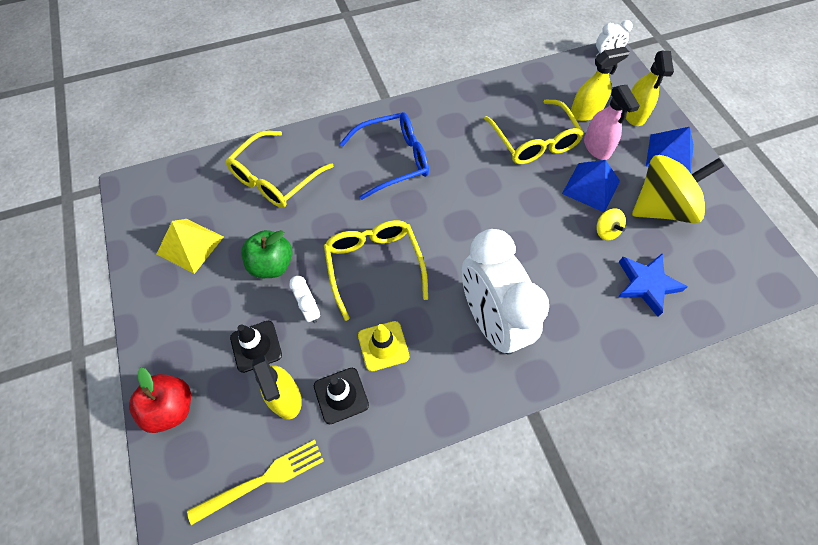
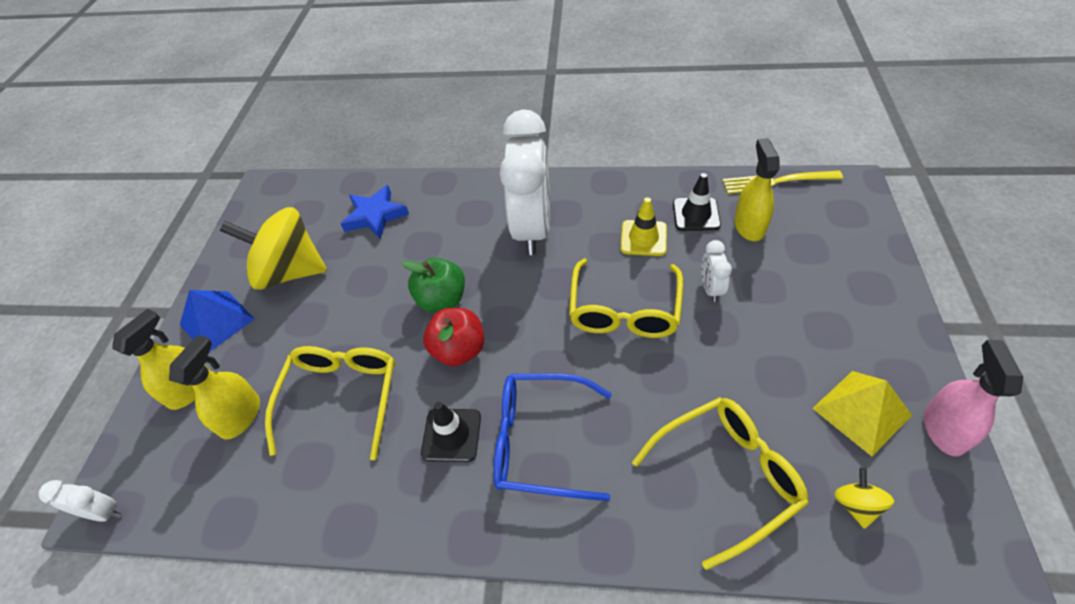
camera: 150 degrees left, 10 degrees down
(171, 408) = (866, 247): red apple -> red apple (459, 350)
(256, 346) = (775, 273): black traffic cone -> black traffic cone (451, 435)
(272, 265) = (747, 349): green apple -> green apple (442, 300)
(585, 112) = (241, 416): yellow spray bottle -> yellow spray bottle turned 105 degrees clockwise
(591, 187) = (333, 316): blue pyramid -> none
(597, 147) = (279, 361): pink spray bottle -> pink spray bottle (943, 429)
(606, 231) = (364, 267): yellow spinning top -> yellow spinning top (856, 505)

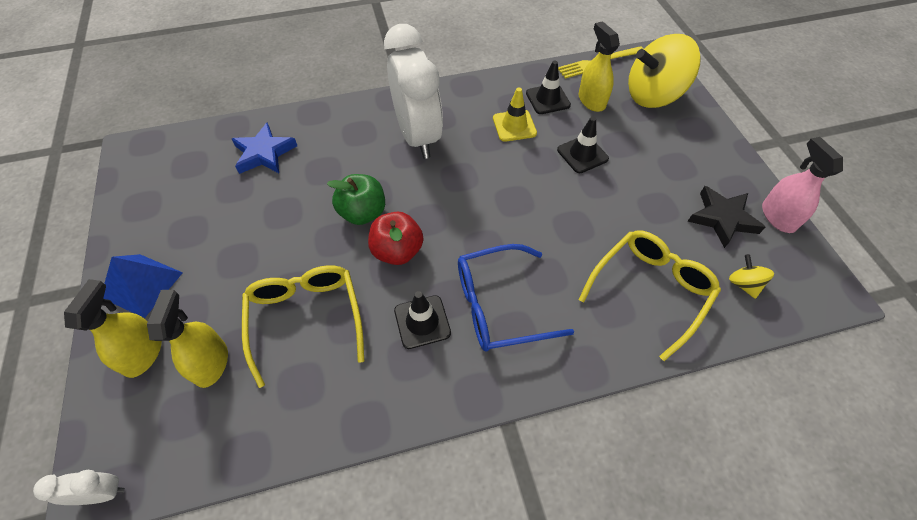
camera: 25 degrees left, 5 degrees up
(290, 271) = (200, 221): yellow spinning top -> yellow spinning top (653, 95)
(624, 311) = (523, 186): yellow glasses -> none
(710, 288) = (582, 154): white clock -> black traffic cone
(861, 411) = (722, 218): yellow pyramid -> black star

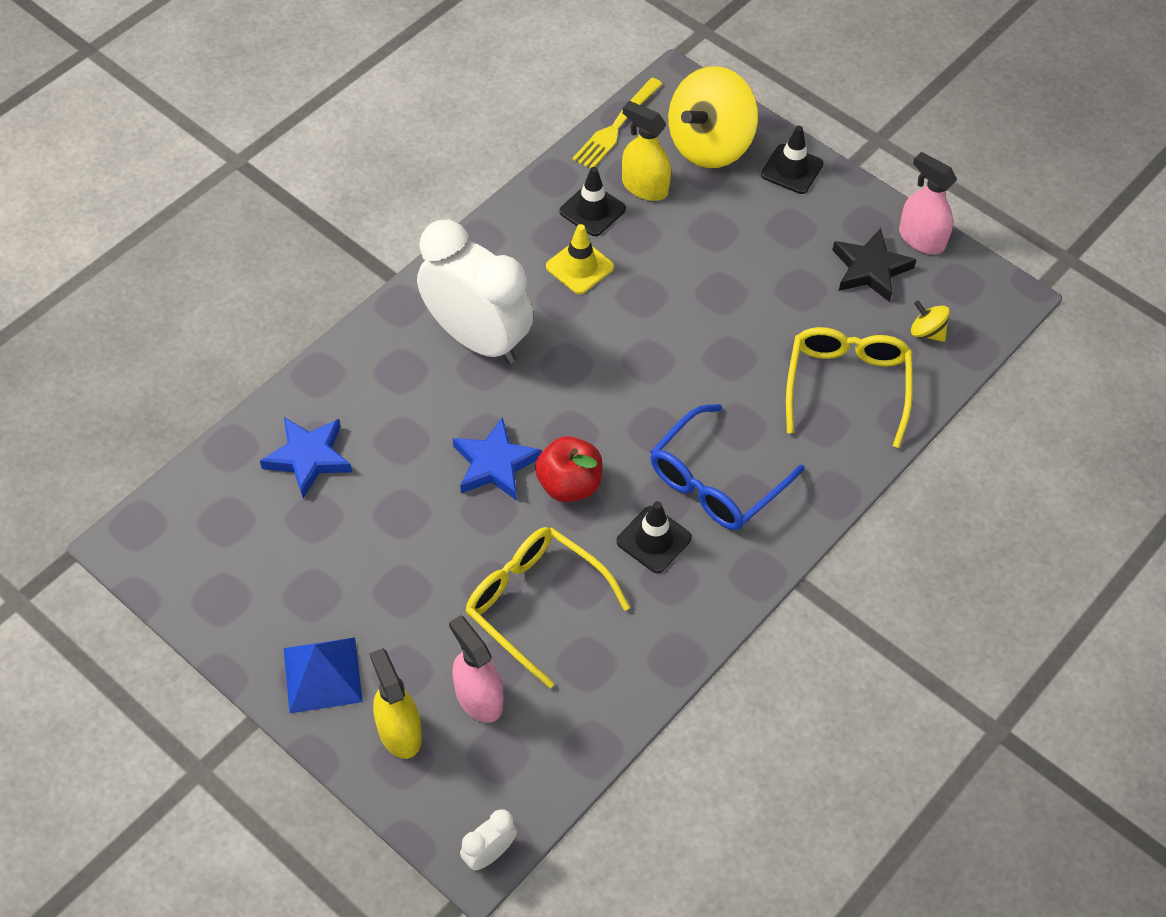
camera: 35 degrees left, 0 degrees up
(211, 363) = (478, 698): yellow spray bottle -> pink spray bottle
(363, 213) = (494, 464): green apple -> blue star
(582, 154) = (682, 265): black traffic cone -> black traffic cone (792, 169)

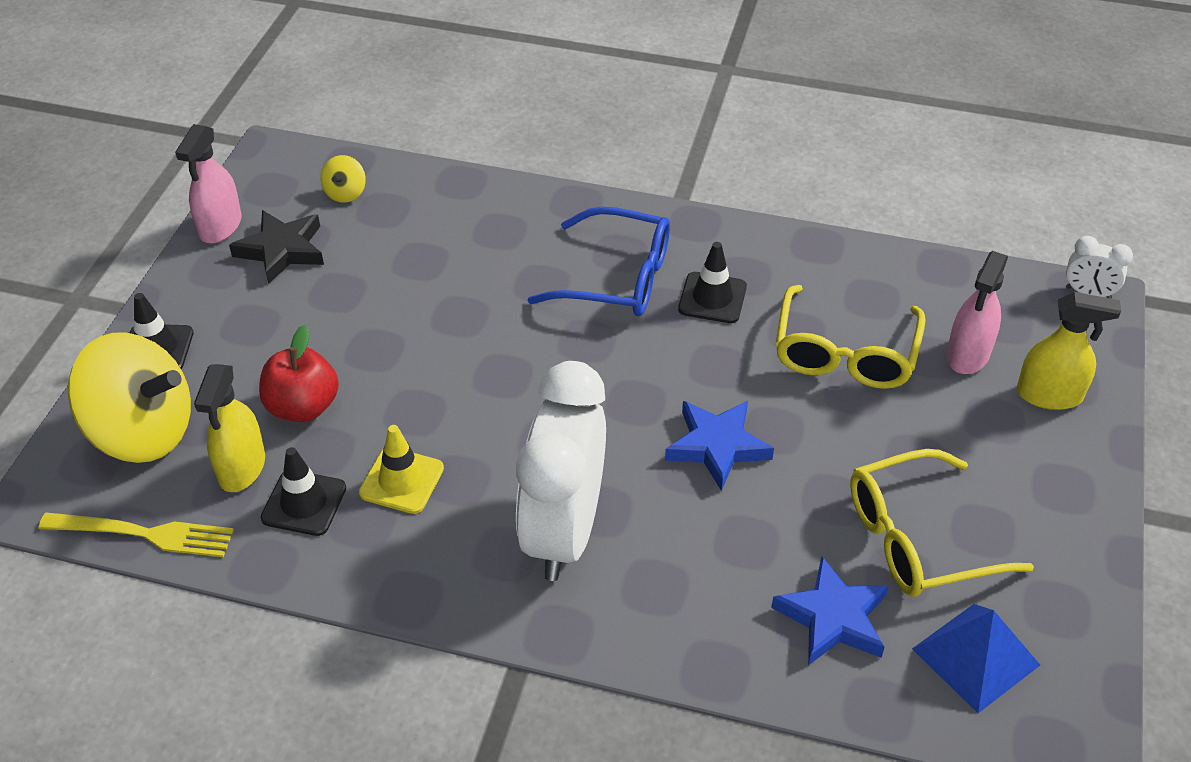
camera: 115 degrees left, 10 degrees down
(322, 675) = (1053, 478): blue pyramid -> blue pyramid (976, 656)
(399, 732) = (1049, 395): yellow spray bottle -> yellow spray bottle turned 120 degrees counterclockwise
(569, 484) = (697, 379): red apple -> red apple (303, 407)
(847, 385) = (444, 226): yellow glasses -> yellow glasses (917, 539)

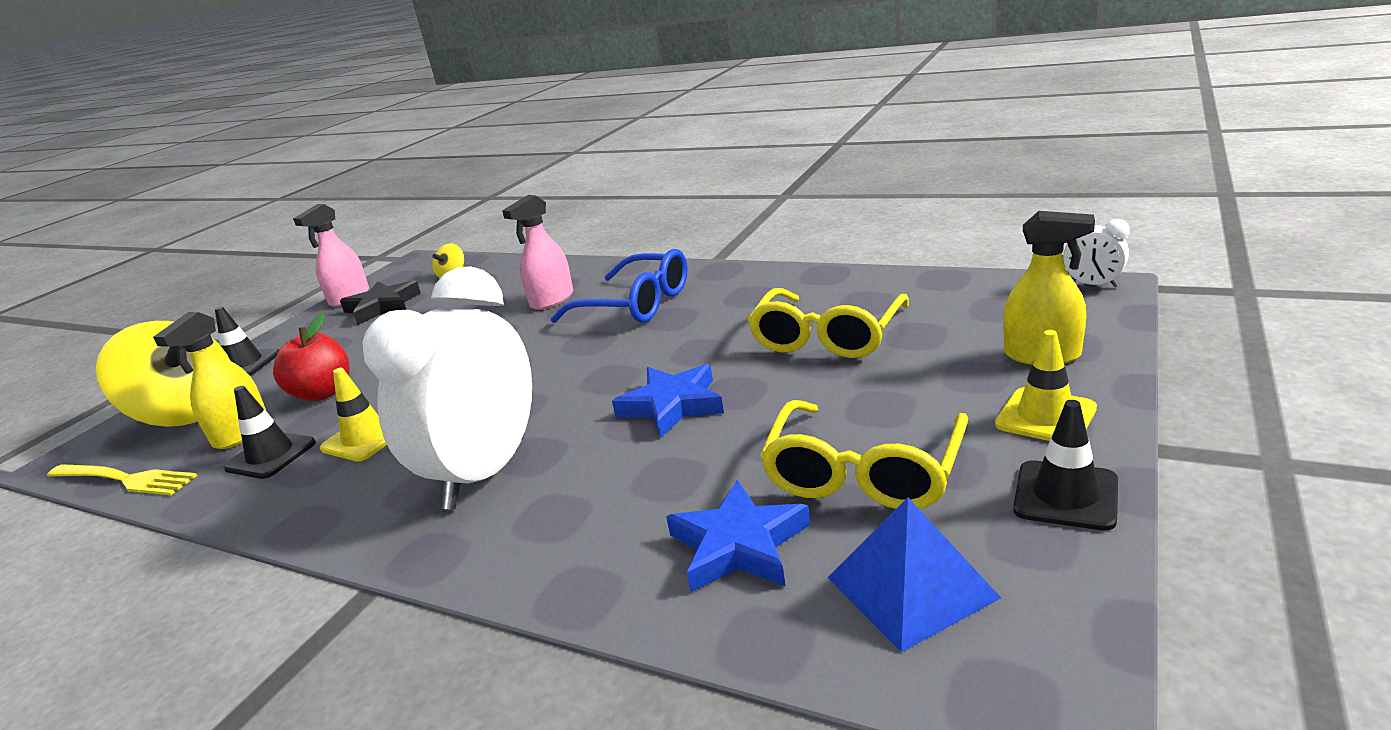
camera: 15 degrees right, 20 degrees down
(712, 298) = (714, 310): black traffic cone -> black traffic cone (1065, 495)
(917, 539) = (863, 473): yellow glasses -> yellow glasses turned 60 degrees counterclockwise
(968, 355) = (955, 331): pink spray bottle -> pink spray bottle (552, 300)
(1057, 476) = (1045, 416): none -> yellow traffic cone

